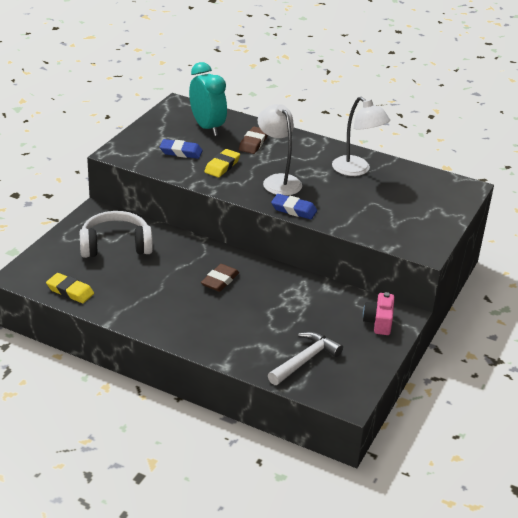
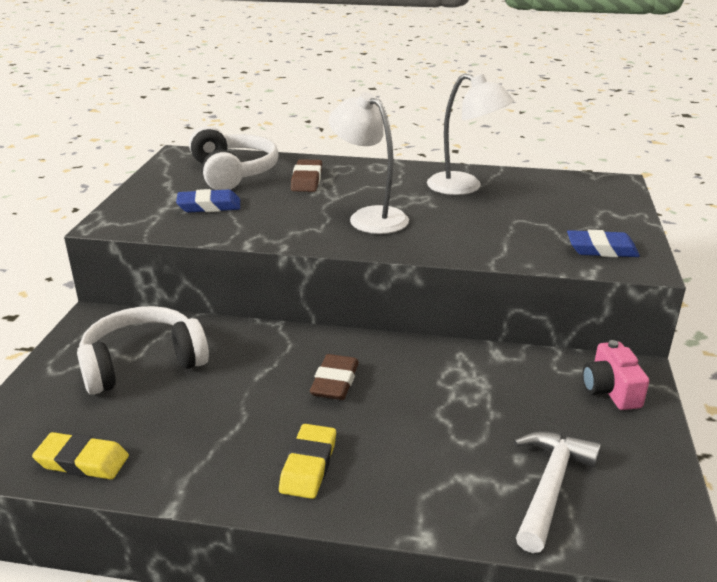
camera: 15 degrees left, 5 degrees down
(207, 127) = (233, 173): turquoise clock -> white headphones
(222, 166) = (278, 213): yellow eraser -> yellow eraser (308, 465)
(294, 210) = (417, 248): blue eraser -> blue eraser (601, 249)

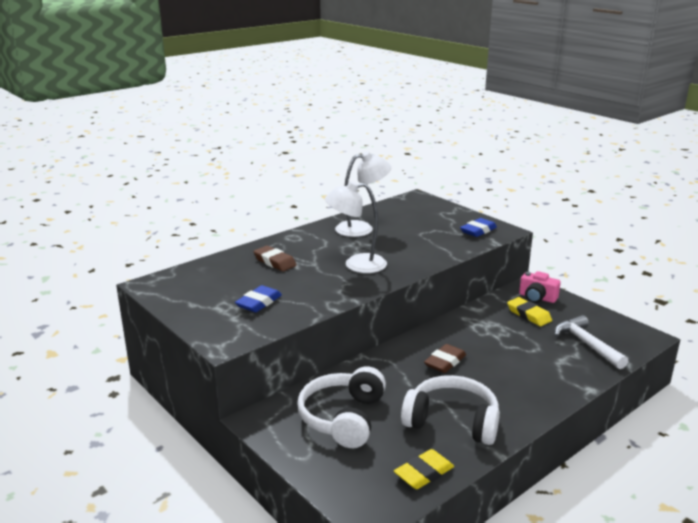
camera: 50 degrees left, 5 degrees down
(233, 173) = (219, 278): white headphones -> white headphones (452, 421)
(308, 465) = (508, 398): yellow eraser -> yellow eraser (528, 315)
(335, 382) = (445, 362): brown eraser -> brown eraser turned 75 degrees clockwise

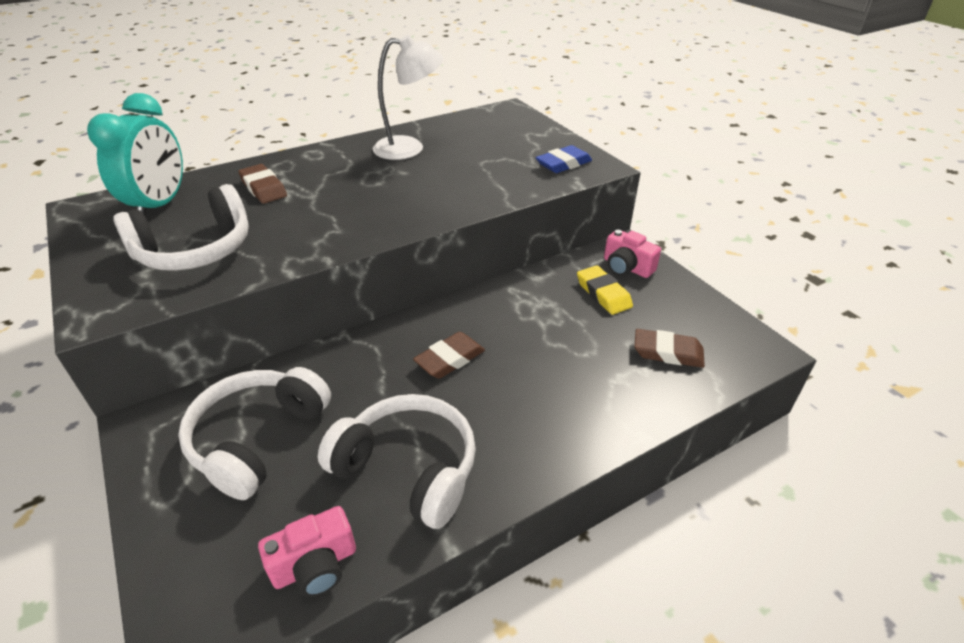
camera: 10 degrees right, 15 degrees up
(207, 278) = (160, 205): none -> turquoise clock
(259, 302) = (196, 250): blue eraser -> white headphones
(356, 264) = (367, 202): white lamp -> none
(424, 473) = (315, 565): yellow eraser -> pink camera
(586, 344) = (668, 352): white hammer -> brown eraser

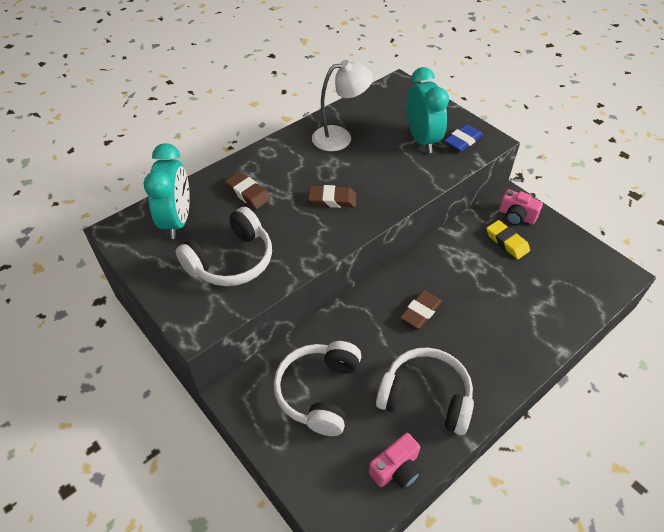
camera: 10 degrees left, 10 degrees up
(511, 159) = (422, 140): none -> turquoise clock
(668, 352) = (562, 285): brown eraser -> brown eraser (332, 199)

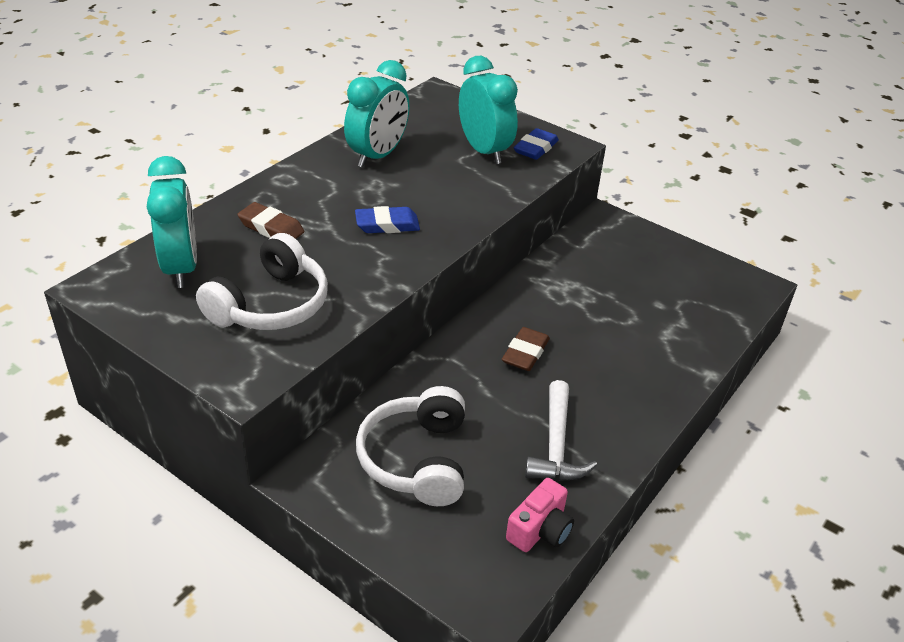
camera: 15 degrees left, 10 degrees down
(332, 199) = (387, 225): brown eraser -> blue eraser
(340, 137) = (377, 156): white lamp -> turquoise clock
(425, 397) = (556, 445): white headphones -> white hammer
(507, 242) = (612, 265): yellow eraser -> none
(516, 216) = (617, 236): pink camera -> none

